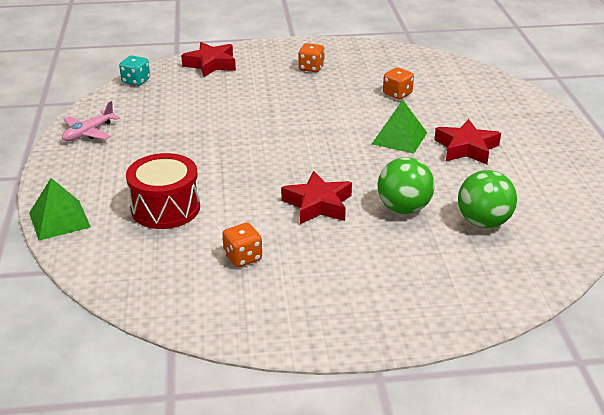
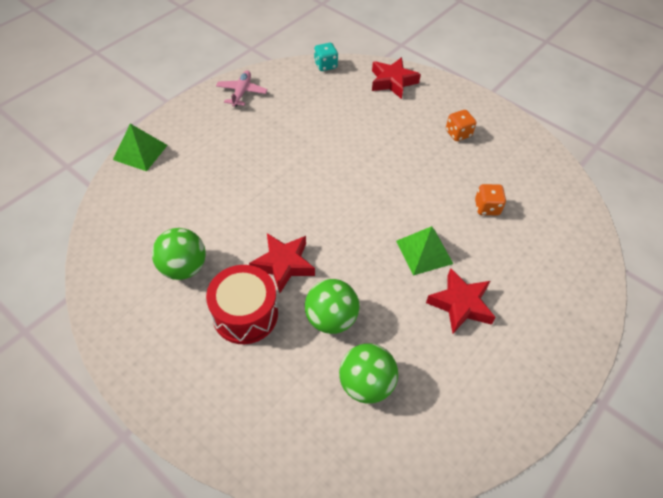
camera: 45 degrees right, 20 degrees up
(88, 133) = (241, 92): pink plane -> pink plane turned 105 degrees clockwise
(165, 208) = (199, 190): red drum -> red drum (245, 314)
(243, 257) = (183, 267): orange dice -> green ball

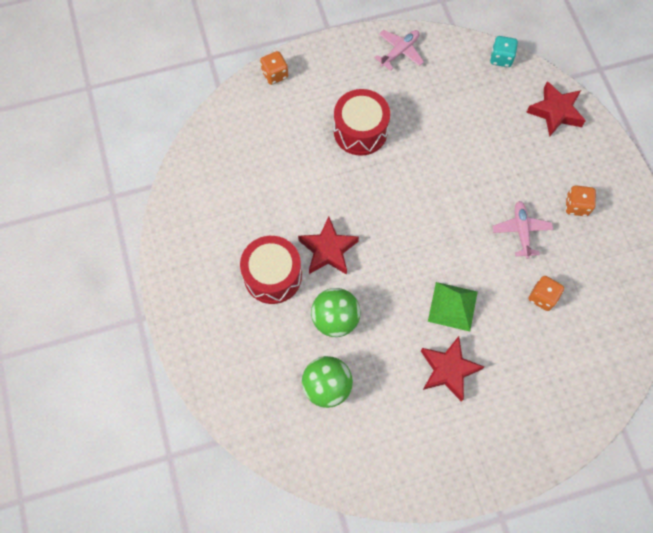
camera: 35 degrees right, 15 degrees up
(140, 152) = (275, 74): green pyramid -> orange dice
(183, 267) = (249, 208): green ball -> none
(248, 160) = (360, 131): none -> red drum
(432, 169) = (521, 231): none -> pink plane

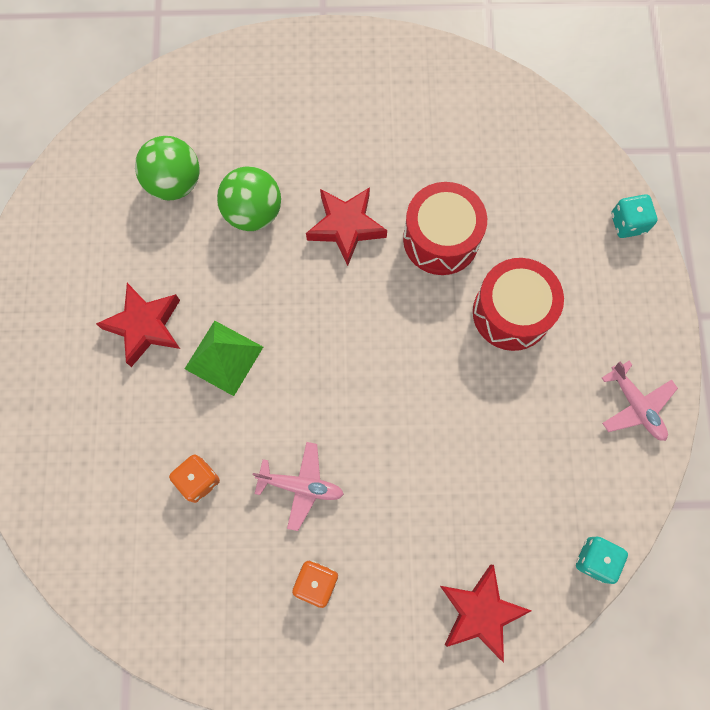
camera: 105 degrees right, 5 degrees up
(272, 276) = (330, 155): red drum -> red drum (441, 239)
(275, 74) = (628, 223): orange dice -> turquoise dice

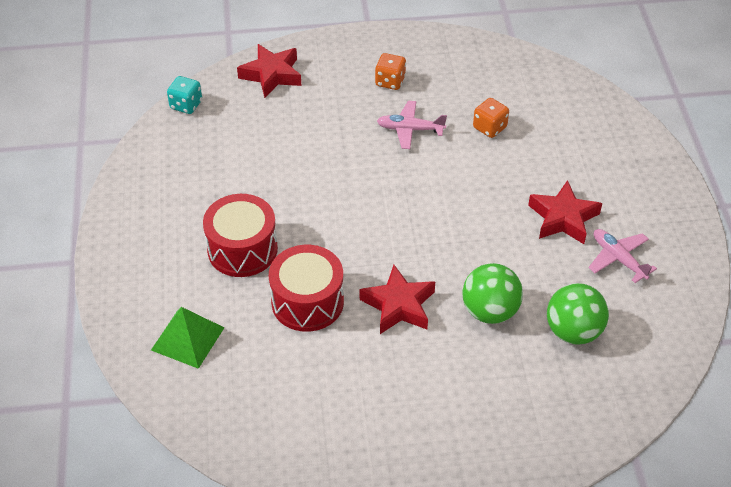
camera: 175 degrees right, 25 degrees down
(224, 357) = (489, 202): green pyramid -> green pyramid (188, 338)
(628, 223) = (126, 328): turquoise dice -> none
(636, 406) = (141, 193): pink plane -> pink plane (618, 258)

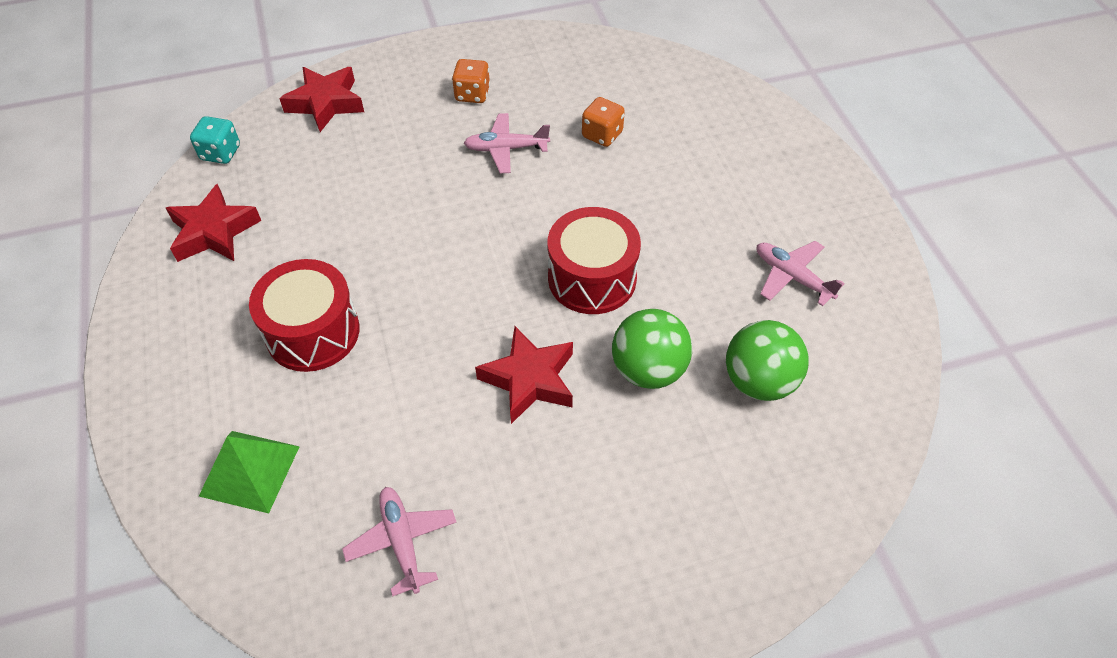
camera: 10 degrees left, 5 degrees up
(289, 400) = (402, 541): none -> pink plane
(307, 302) = (408, 392): red drum -> red drum (592, 278)
(563, 218) = (713, 235): red star -> red star (214, 232)

